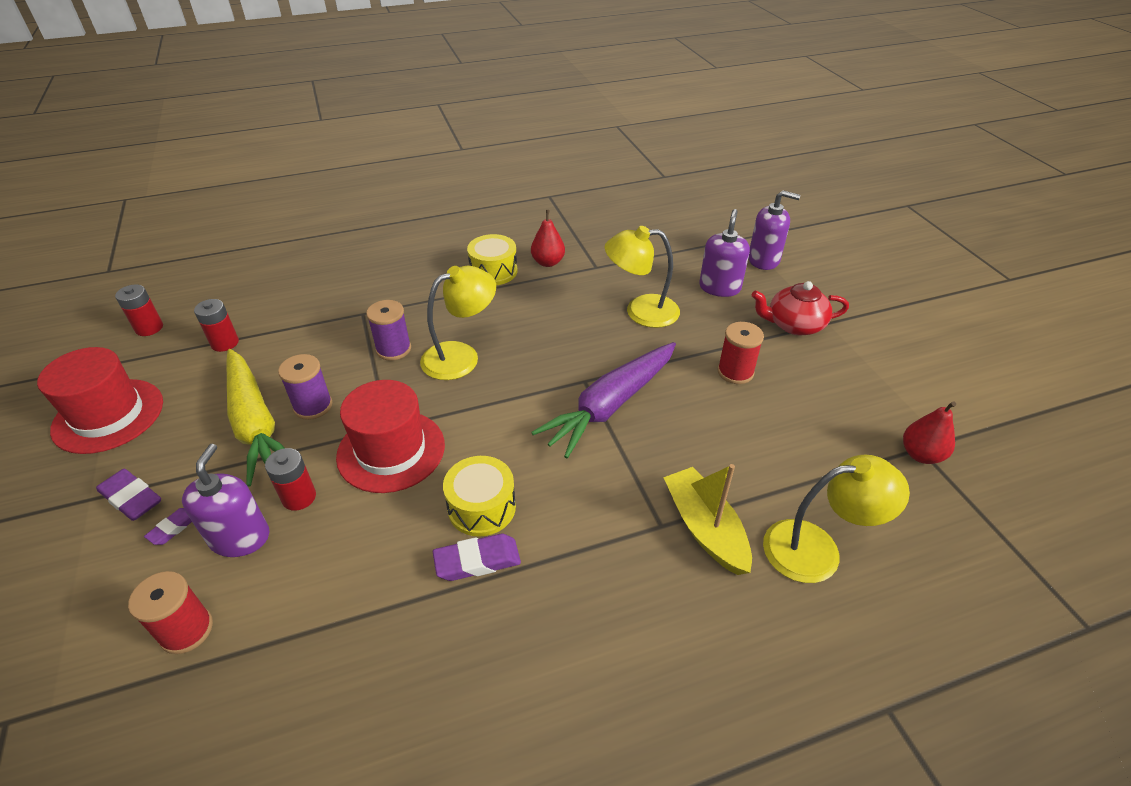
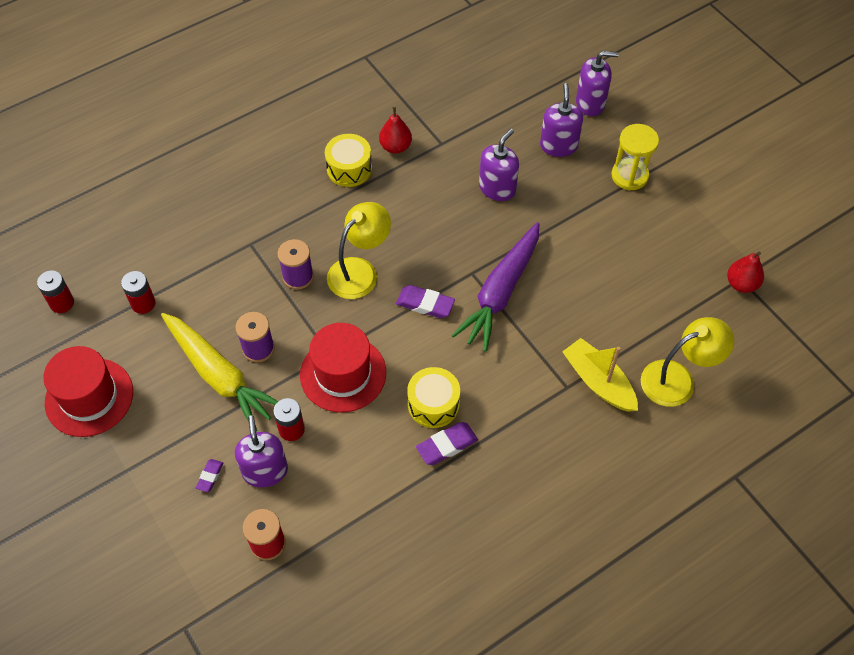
camera: 15 degrees left, 15 degrees up
(131, 498) = (161, 461): purple eraser -> purple eraser (425, 304)
(641, 311) = (497, 188): yellow lamp -> purple soap dispenser
(735, 372) = (591, 237): red spool -> none
(794, 325) = (629, 176): red teapot -> yellow hourglass

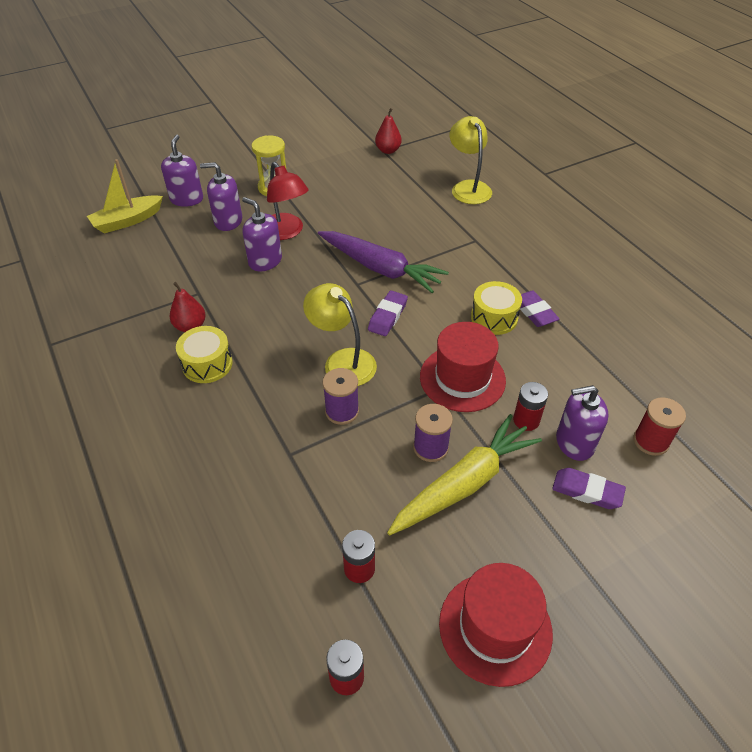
camera: 85 degrees left, 10 degrees down
(210, 476) = (587, 491): purple eraser -> purple eraser, size x1.70
(549, 199) = (286, 232): none -> red lamp
(598, 382) = (470, 224): yellow boat -> yellow boat (127, 221)

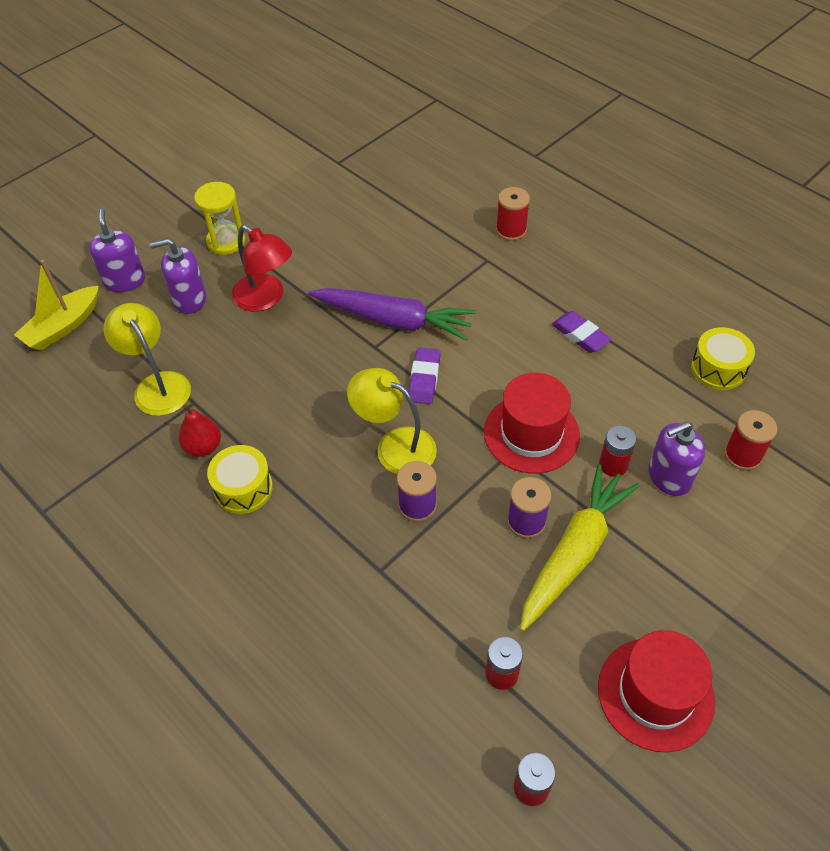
camera: 15 degrees left, 5 degrees up
(265, 261) = (256, 342): purple soap dispenser -> none
(388, 150) = (344, 161): red pear -> none
(468, 187) = (455, 192): yellow lamp -> yellow lamp (157, 385)
(494, 317) = (540, 352): yellow drum -> yellow drum (718, 368)
(504, 223) = (511, 230): none -> red spool
(587, 491) = (697, 527): purple eraser -> none

